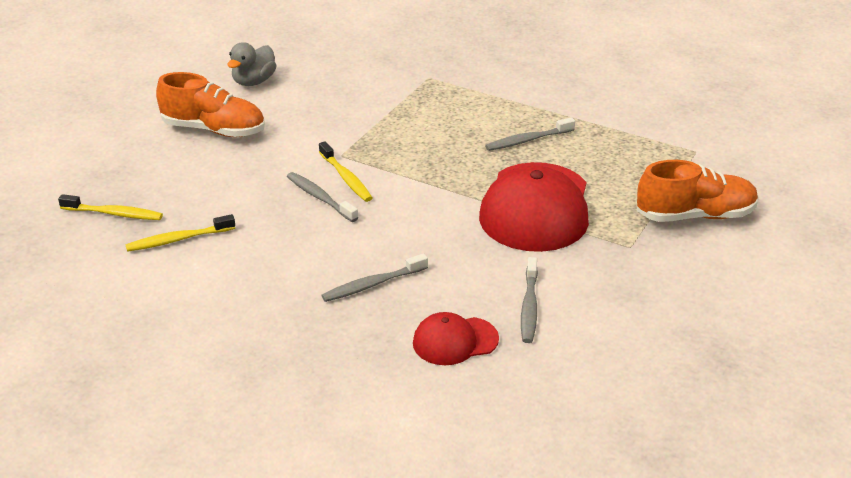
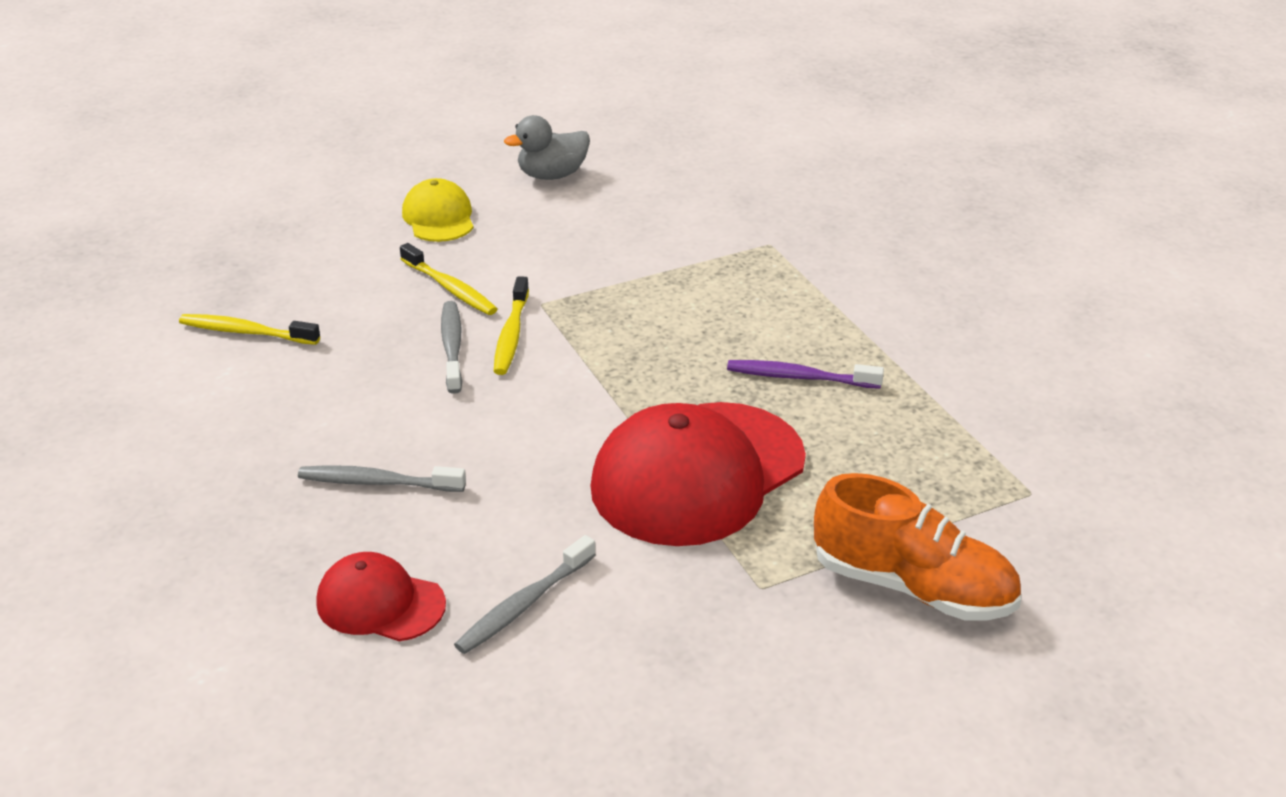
camera: 35 degrees right, 0 degrees up
(113, 213) = (222, 274): yellow toothbrush -> yellow toothbrush (449, 288)
(214, 130) = (438, 217): orange shoe -> yellow cap
(528, 140) = (800, 377): grey toothbrush -> purple toothbrush

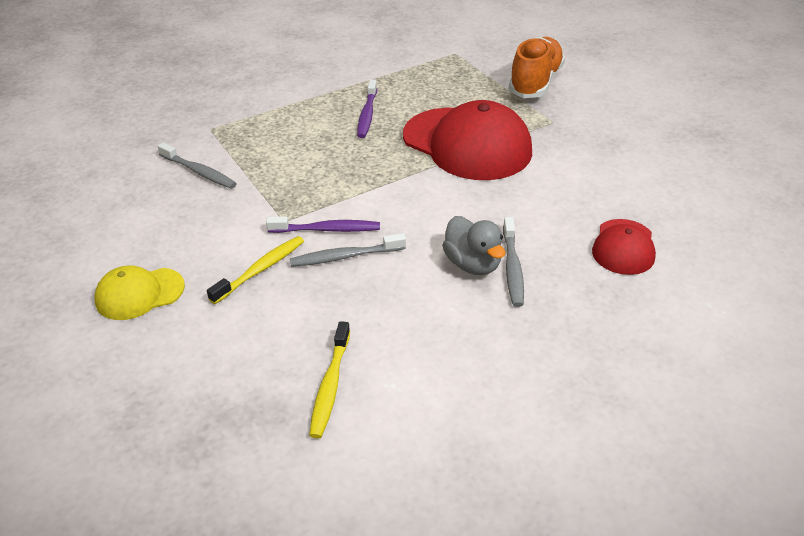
camera: 95 degrees left, 5 degrees up
(511, 334) = (326, 229): yellow toothbrush -> purple toothbrush
(525, 604) = (599, 193): grey toothbrush -> grey toothbrush (198, 171)
(552, 175) = (78, 235): grey duck -> grey duck (472, 264)

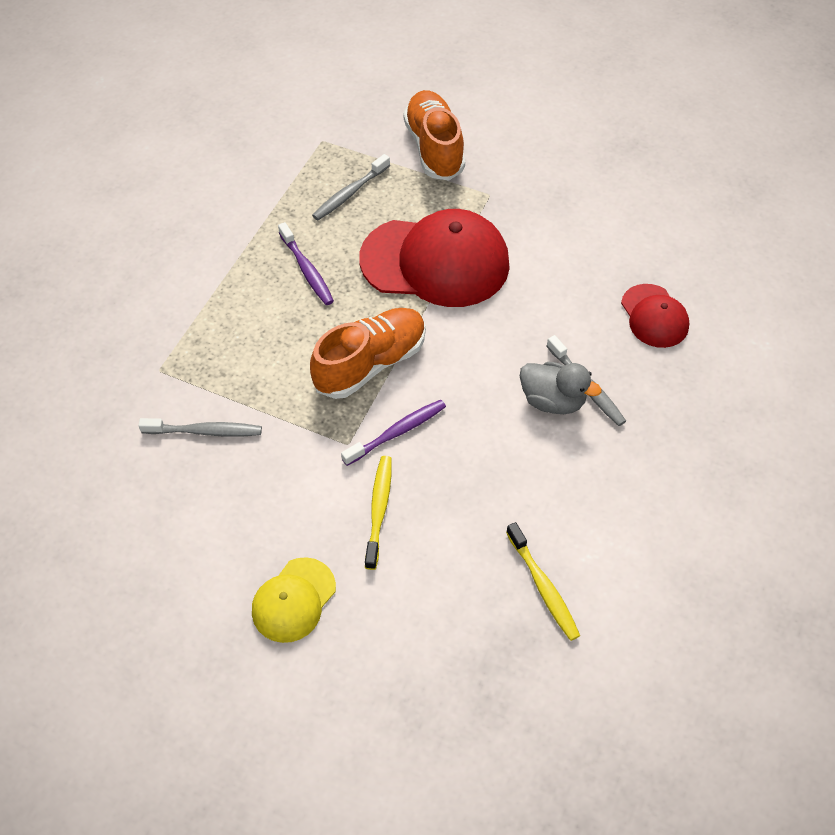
camera: 35 degrees left, 15 degrees up
(346, 256) = (440, 453): grey toothbrush -> grey toothbrush (350, 193)
(353, 182) = (370, 363): none -> orange shoe

